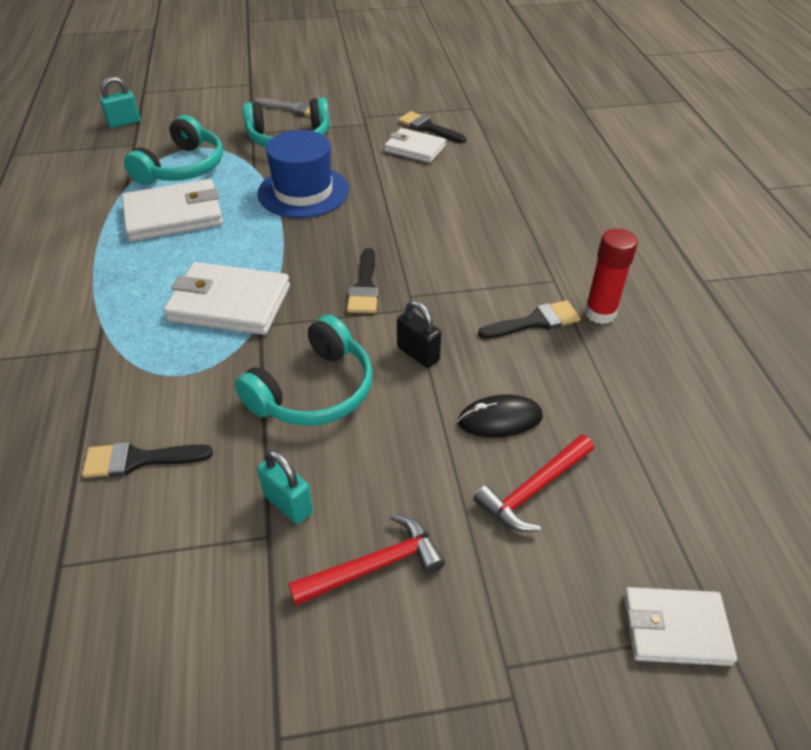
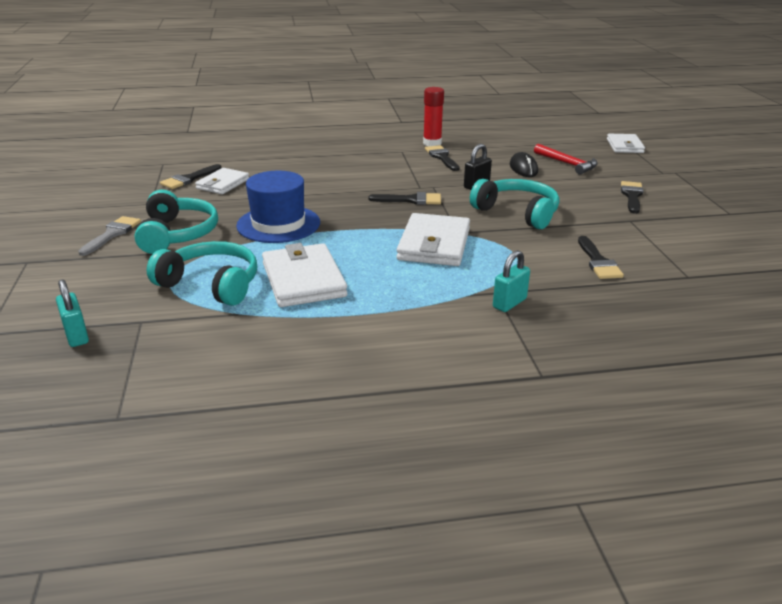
camera: 90 degrees left, 15 degrees down
(288, 504) = (606, 216): turquoise padlock -> turquoise padlock (509, 303)
(374, 566) = (632, 196): red hammer -> black brush

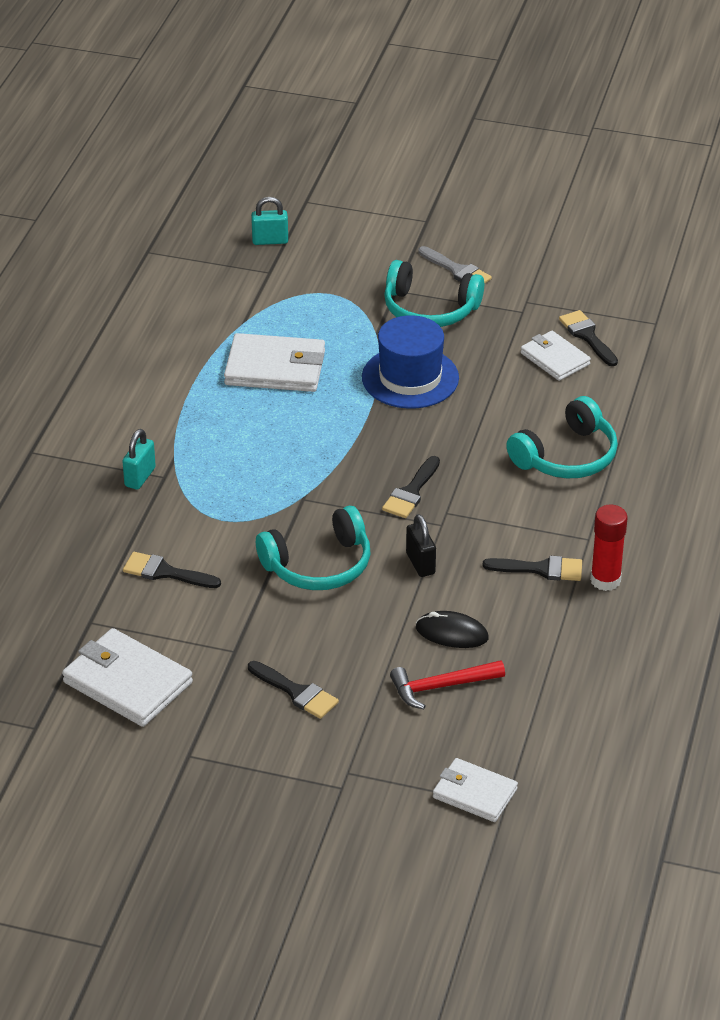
camera: 115 degrees right, 10 degrees up
(211, 284) = (306, 315): turquoise headphones -> turquoise headphones (567, 456)
(434, 244) = (286, 471): white wallet -> white wallet (127, 682)
(509, 303) = (140, 477): turquoise padlock -> turquoise padlock turned 45 degrees clockwise

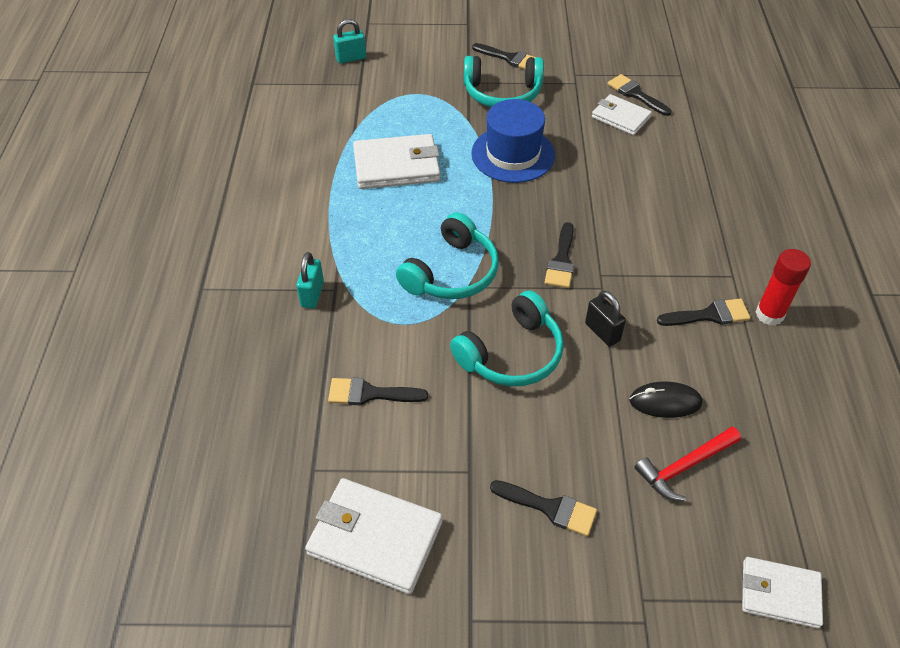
camera: 15 degrees left, 10 degrees up
(457, 270) = (509, 58): grey brush -> black brush
(567, 456) = (674, 201): turquoise headphones -> turquoise headphones (452, 273)

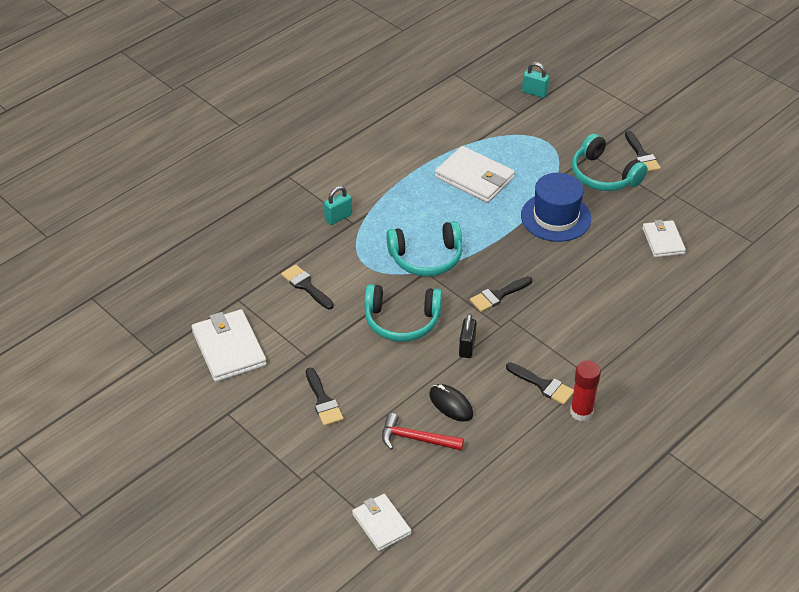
camera: 45 degrees right, 5 degrees down
(635, 94) = (697, 233): black brush -> none

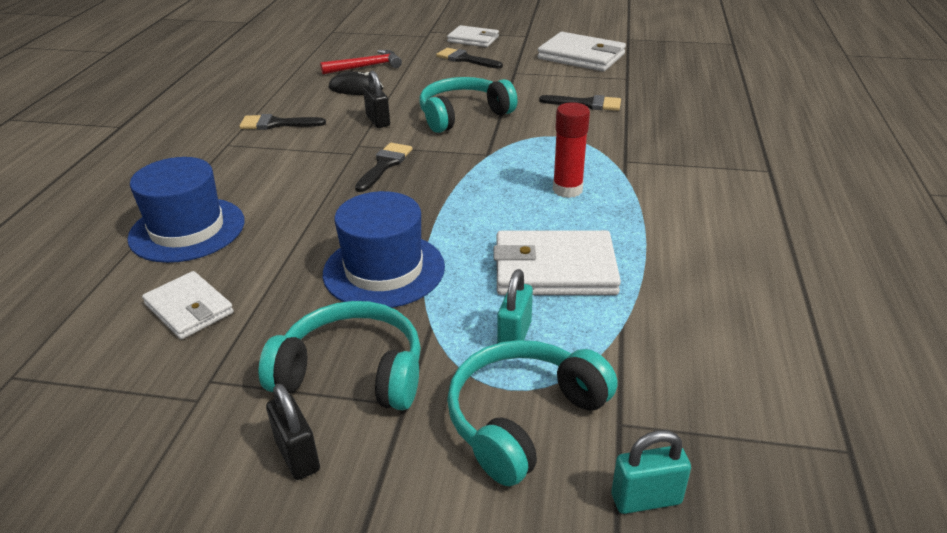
camera: 145 degrees right, 10 degrees down
(338, 217) = (648, 158): turquoise padlock -> turquoise padlock (514, 336)
(381, 524) = (349, 33): white wallet -> white wallet (473, 39)
(426, 258) = (502, 164): turquoise headphones -> turquoise headphones (523, 418)
(581, 412) = (224, 121): red glue stick -> red glue stick (567, 190)
(642, 155) = (298, 455): black brush -> black padlock
(647, 298) = (187, 229): none -> blue hat

